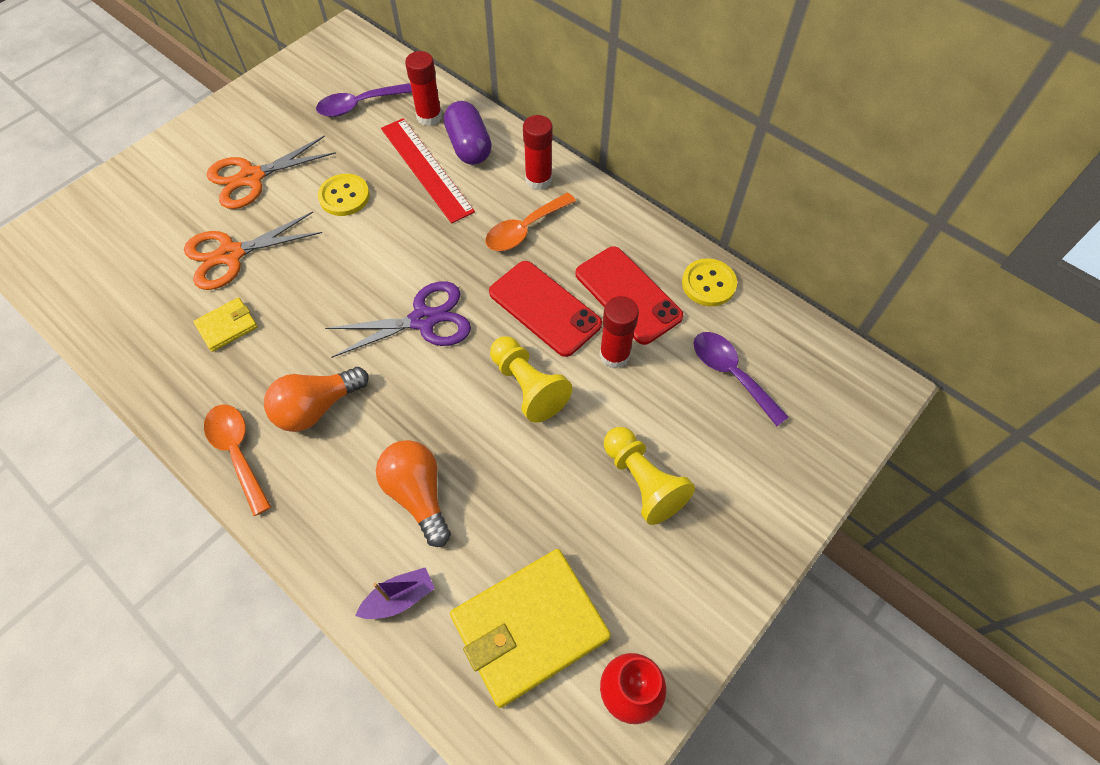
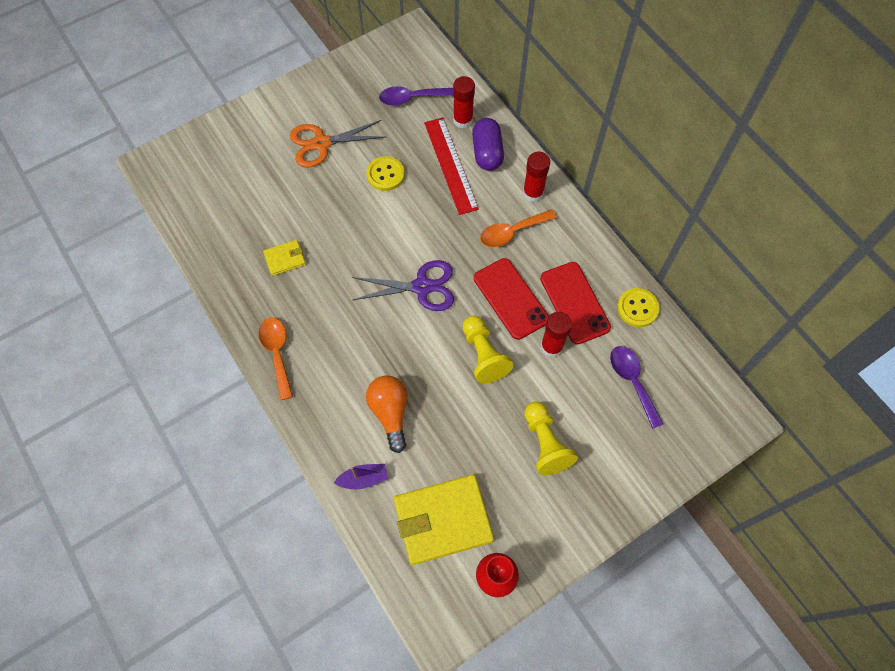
camera: 15 degrees right, 5 degrees up
(231, 255) = (296, 203): orange scissors -> none
(317, 407) = (335, 334): orange light bulb -> none

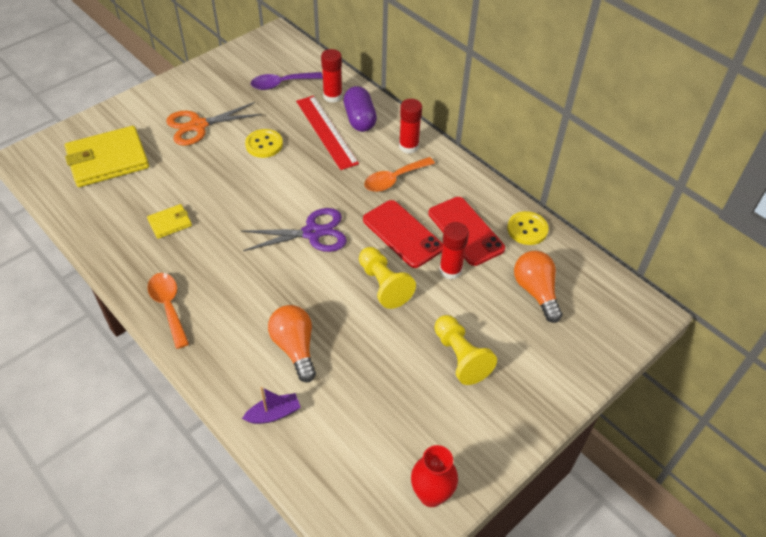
camera: 10 degrees left, 15 degrees down
(443, 520) = (365, 443): yellow wallet -> yellow wallet (108, 160)
(632, 381) = (536, 291): purple spoon -> orange light bulb

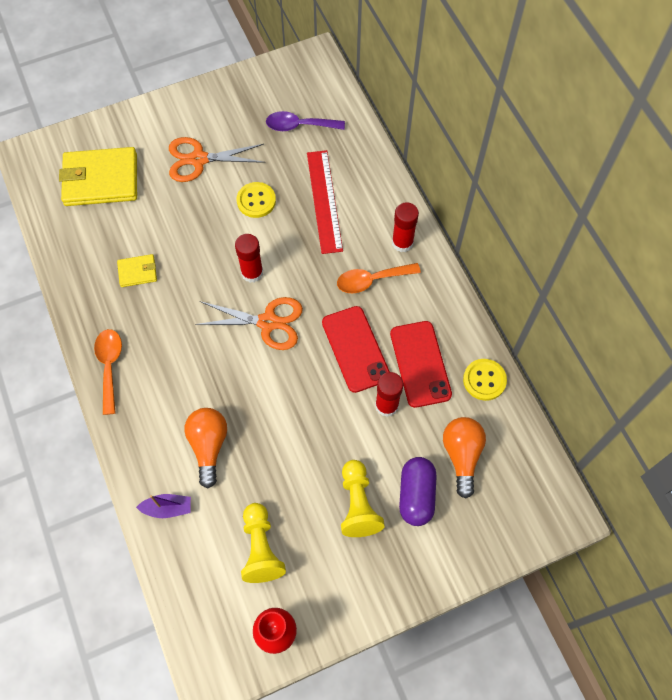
camera: 20 degrees right, 15 degrees up
(312, 233) = (268, 322): purple scissors -> orange scissors
(332, 96) = (347, 156): red glue stick -> red glue stick (252, 273)
(359, 119) = (364, 194): purple capsule -> purple capsule (416, 495)
(383, 285) = (315, 402): yellow pawn -> yellow pawn (261, 548)

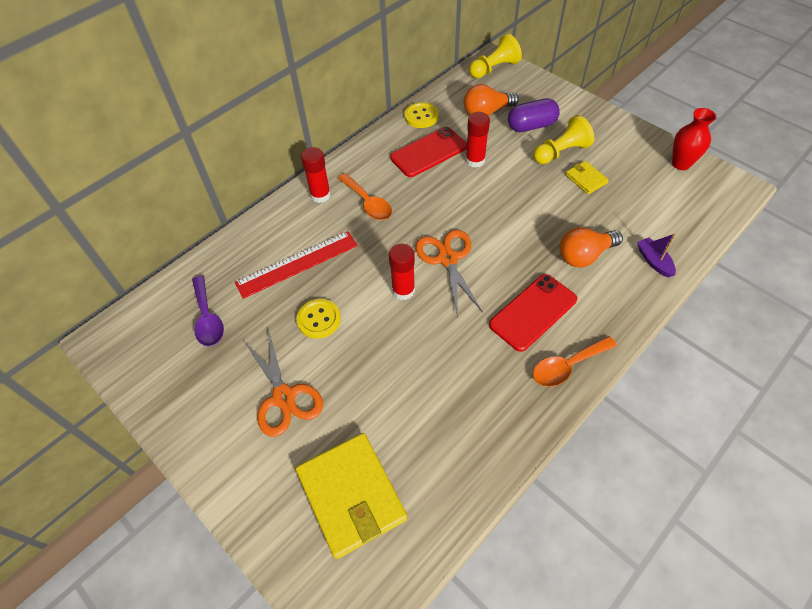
camera: 110 degrees left, 10 degrees down
(137, 272) = (453, 391): yellow wallet -> yellow wallet (586, 179)
(261, 548) = (634, 193): yellow pawn -> yellow pawn (494, 68)
(355, 349) = (438, 193): red phone -> red phone (533, 312)

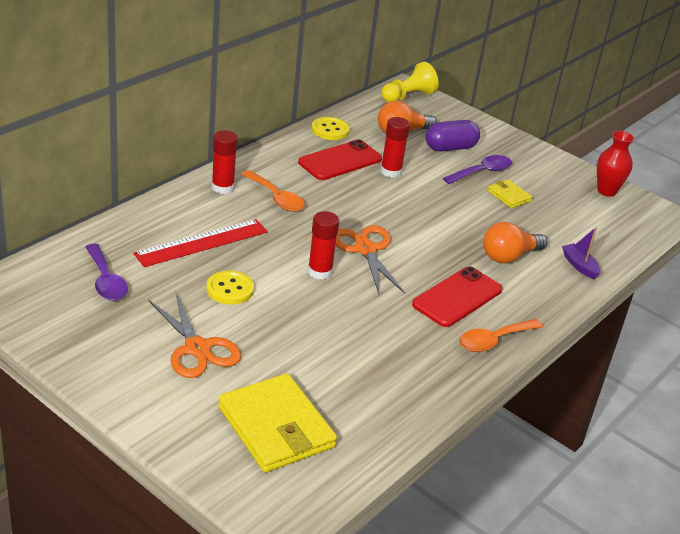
camera: 10 degrees left, 20 degrees down
(561, 152) = (482, 172): yellow pawn -> purple spoon

